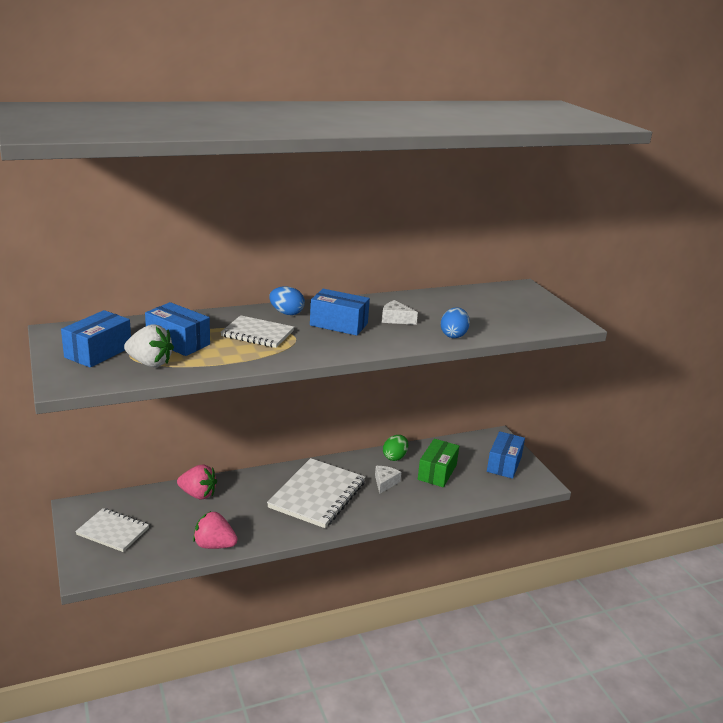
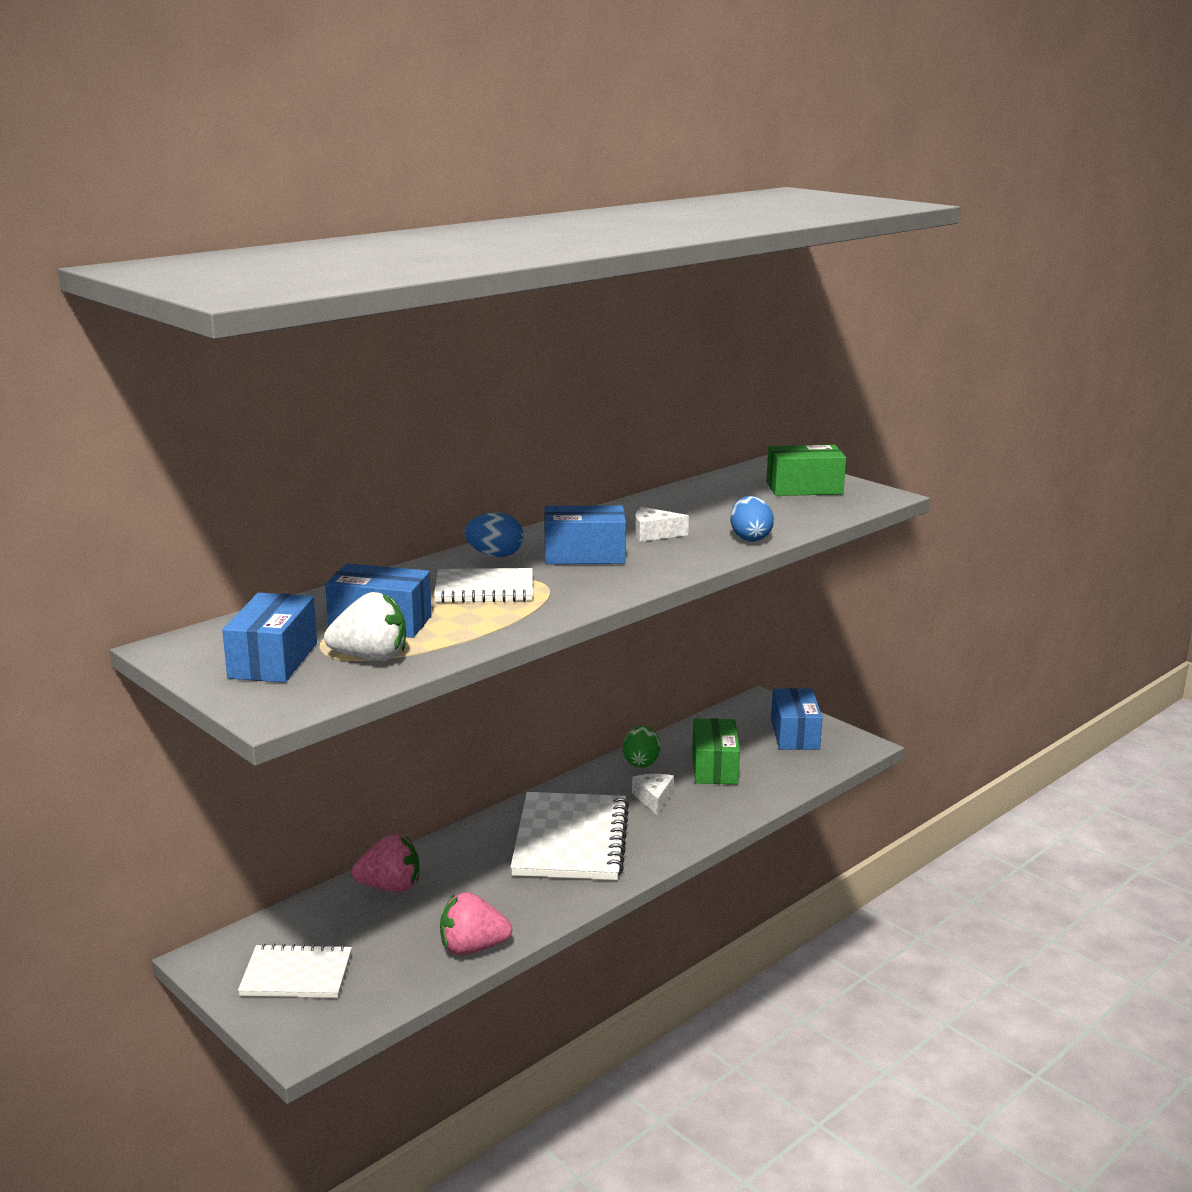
camera: 20 degrees left, 5 degrees down
(526, 307) = (804, 488): none -> green box

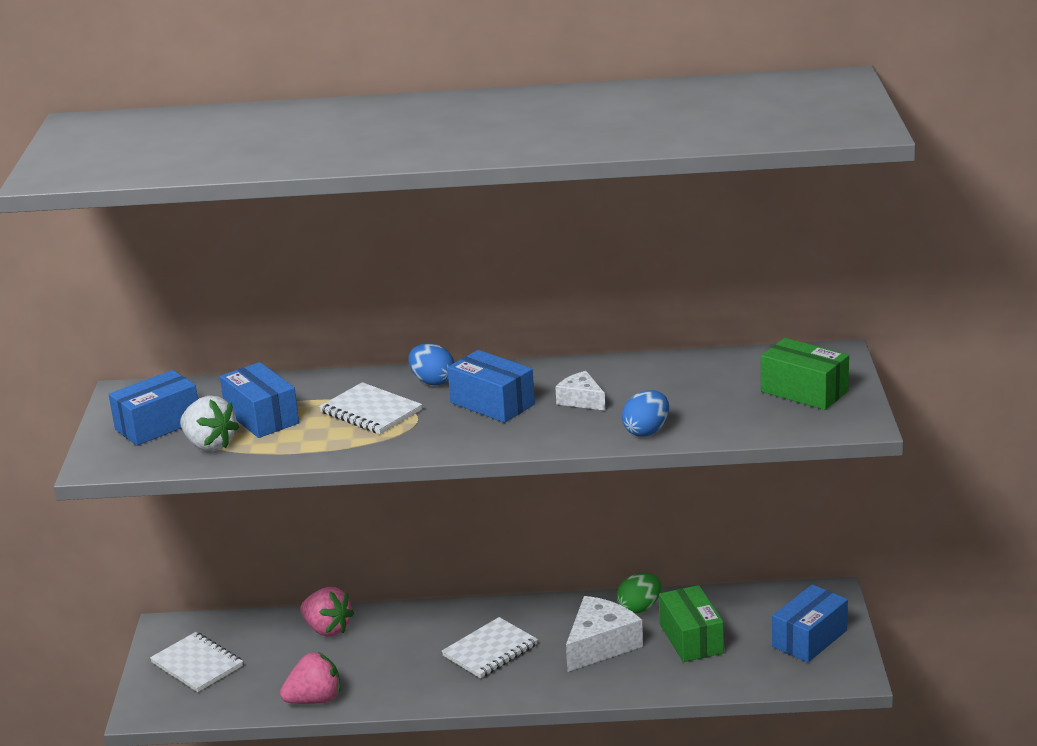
camera: 45 degrees right, 5 degrees up
(472, 948) = (315, 700): pink strawberry -> pink strawberry turned 120 degrees clockwise
(570, 840) = (490, 650): white notebook -> white notebook, size x0.60
(654, 799) = (600, 645): white cheese -> white cheese, size x1.75
(714, 767) = (691, 639): green box -> green box turned 60 degrees counterclockwise

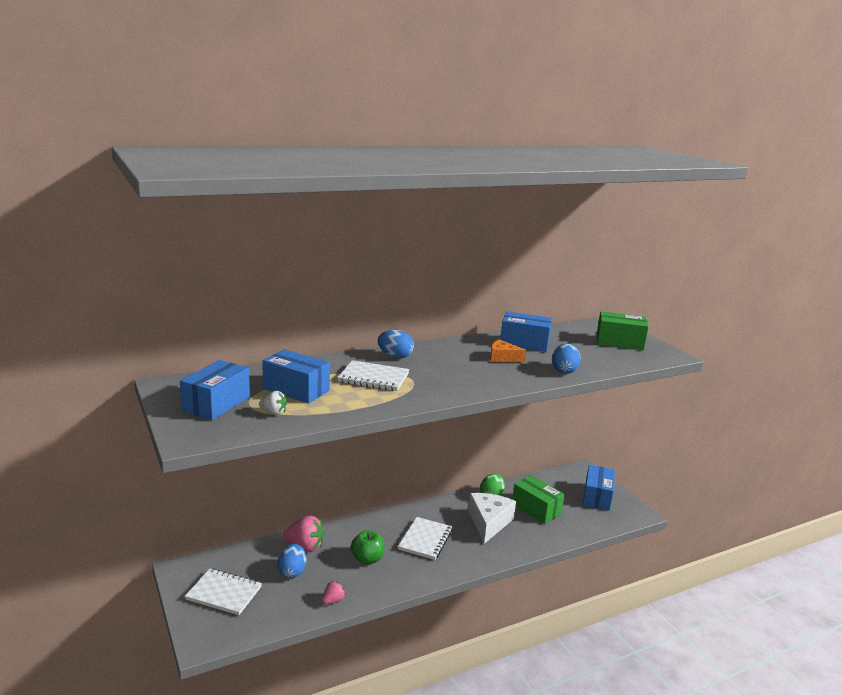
camera: 30 degrees left, 5 degrees down
(209, 445) = (273, 412): white strawberry -> white strawberry, size x0.54
(291, 656) = (292, 572): none -> blue egg
(315, 700) = (333, 600): pink strawberry -> pink strawberry, size x0.54
(394, 660) = (367, 559): none -> green apple
(492, 403) = (450, 365): blue box -> blue box (524, 343)
(581, 400) = (503, 358): white cheese -> orange cheese

